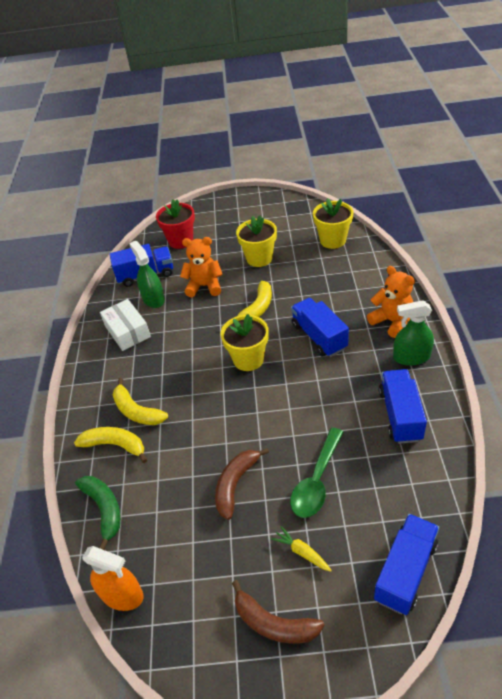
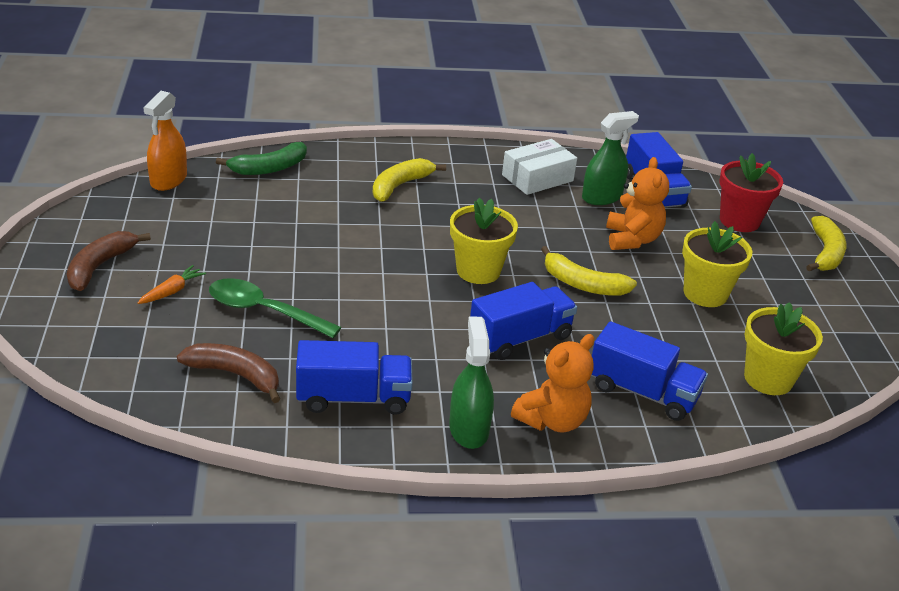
camera: 80 degrees right, 10 degrees down
(115, 445) = (352, 173): yellow banana -> yellow banana (825, 253)
(235, 484) = (276, 251): brown banana -> brown banana (235, 375)
(302, 552) = (172, 291): yellow carrot -> orange carrot
(405, 571) = (118, 365): blue truck -> blue truck (642, 392)

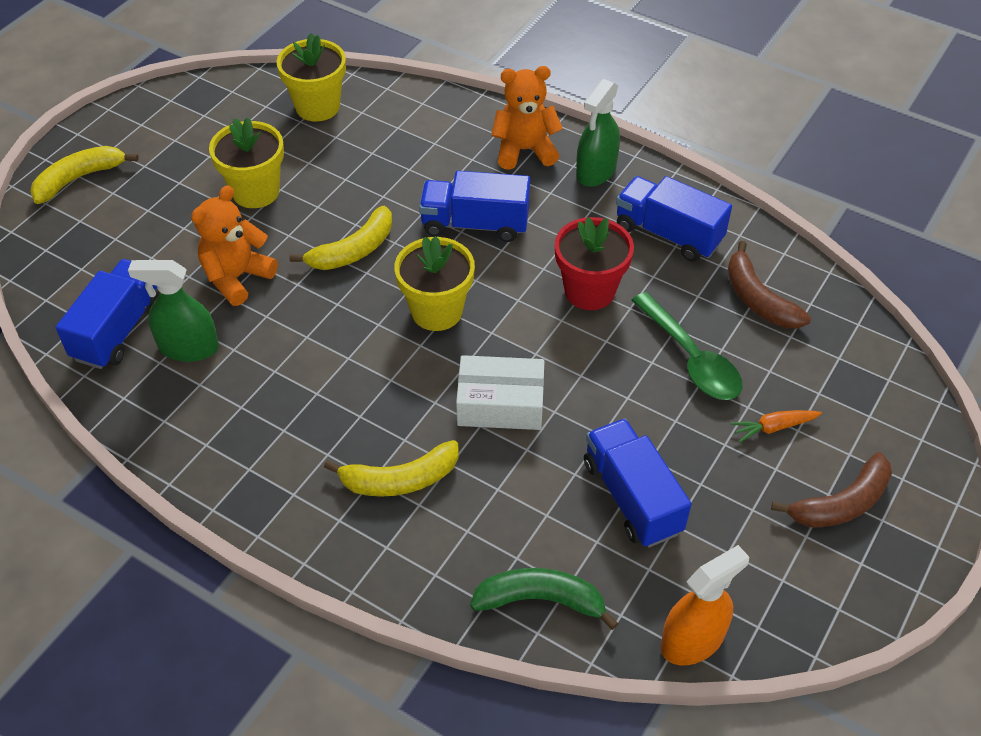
camera: 140 degrees left, 15 degrees up
(537, 178) = (222, 413): white box -> white box (500, 404)
(583, 284) = (353, 250): yellow banana -> yellow banana turned 75 degrees clockwise
(642, 392) = (429, 139): blue truck -> blue truck (632, 497)
(739, 221) = (95, 249): red flower pot -> red flower pot (589, 291)

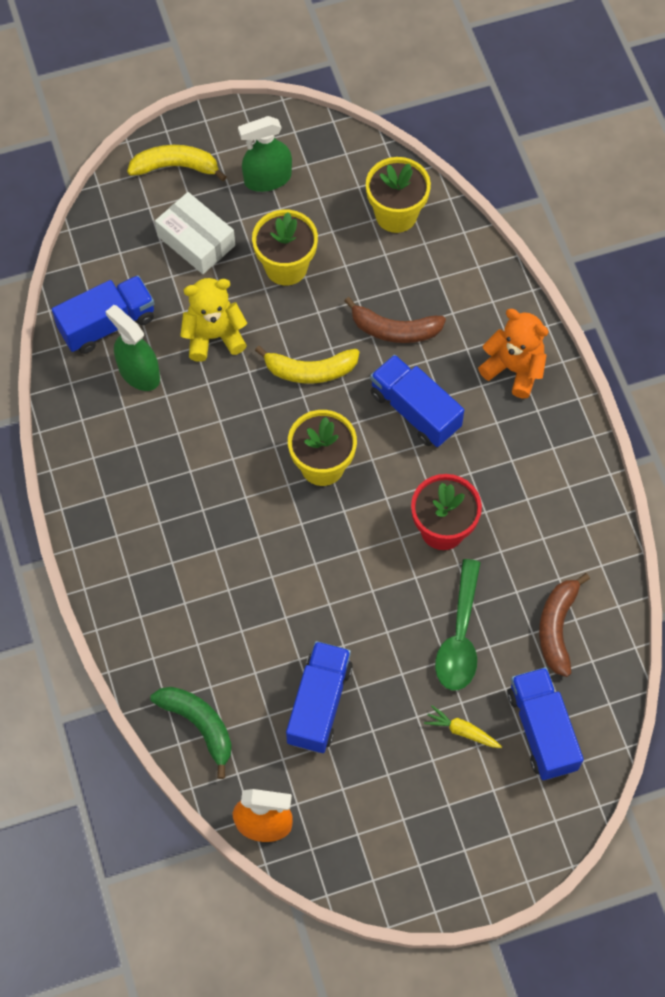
camera: 40 degrees right, 15 degrees up
(237, 277) = (214, 336): orange teddy bear -> yellow teddy bear
(400, 480) = (188, 576): yellow banana -> none
(500, 404) = (299, 571): white box -> white box (196, 241)
(596, 171) = (549, 428): green spray bottle -> green spray bottle (267, 179)
(668, 234) = (548, 524): blue truck -> blue truck (541, 730)
(773, 427) = (462, 731): orange carrot -> yellow carrot
(841, 503) = (449, 817): brown banana -> brown banana (394, 330)

